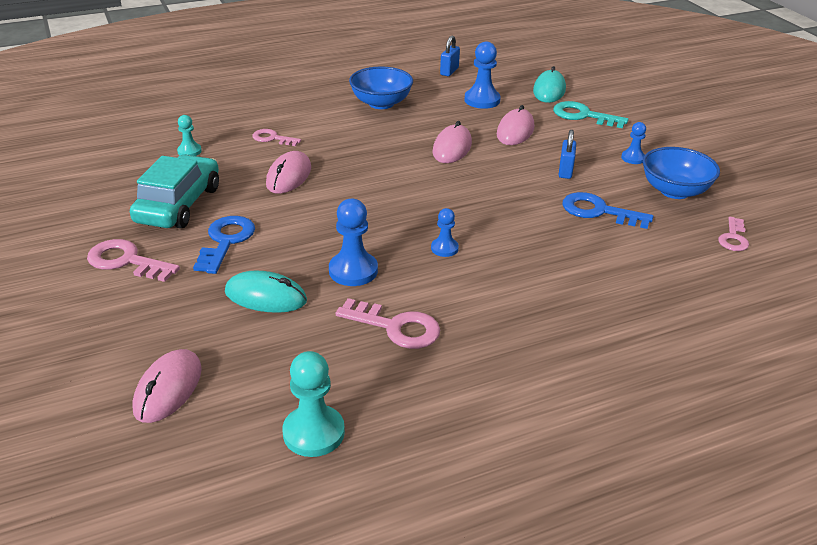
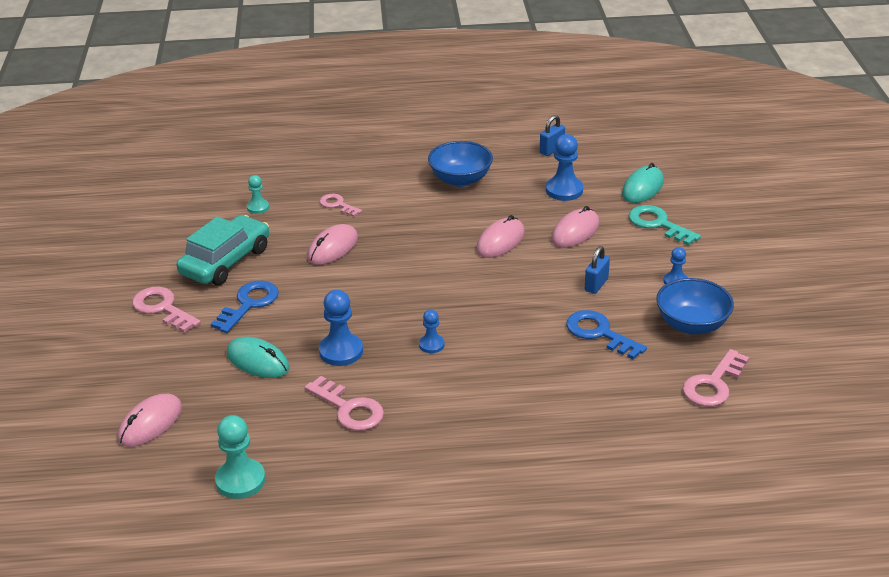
camera: 20 degrees right, 0 degrees up
(733, 238) = (713, 384): pink key -> pink key, size x1.57

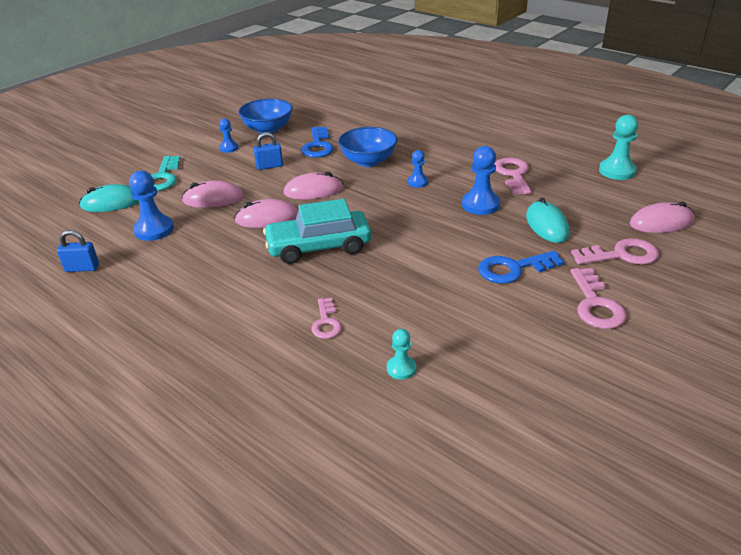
camera: 135 degrees left, 0 degrees up
(225, 261) = (497, 320): turquoise car -> turquoise car (319, 247)
(332, 248) = (389, 281): pink mouse -> pink mouse (313, 191)
(460, 179) = (194, 284): blue bowl -> blue bowl (368, 161)
(713, 384) = (312, 108): pink key -> pink key (621, 255)

